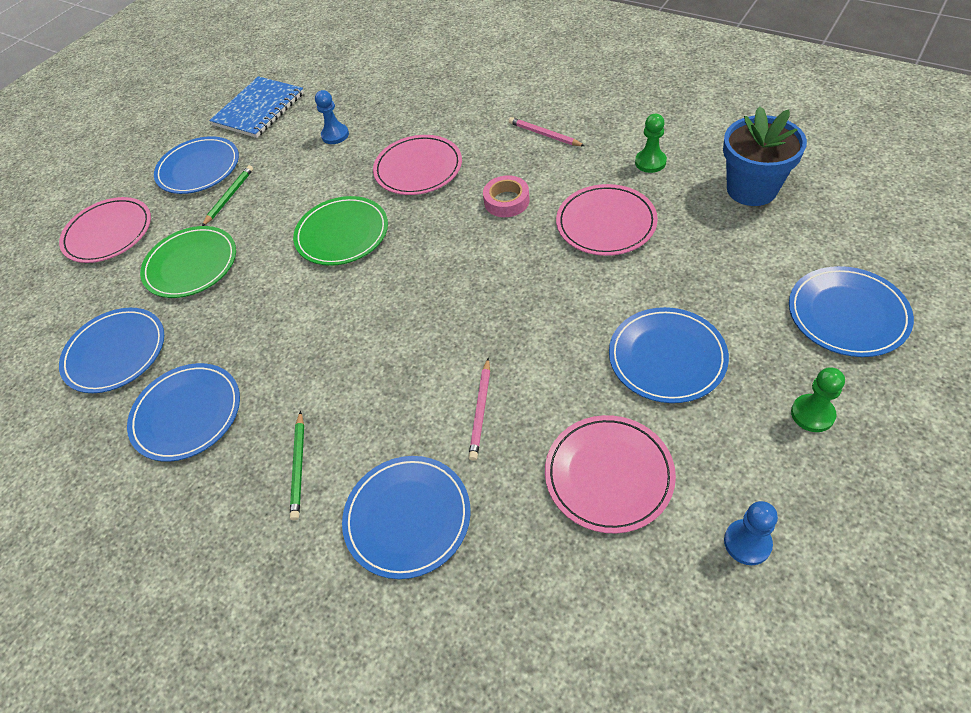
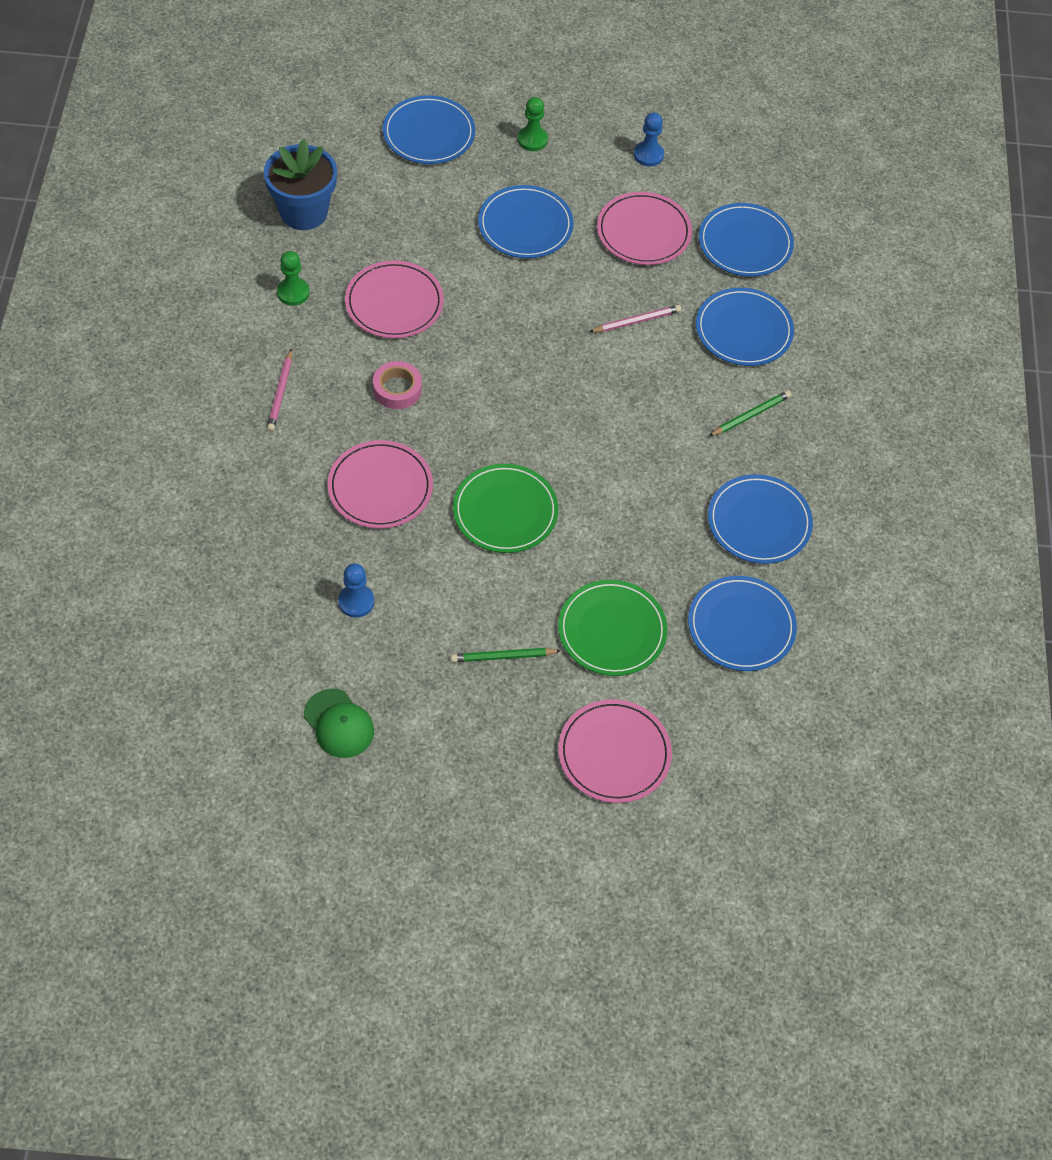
camera: 130 degrees left, 5 degrees up
(199, 168) = (474, 724): blue plate -> blue plate (745, 243)
(259, 109) = (339, 724): blue notebook -> green cap

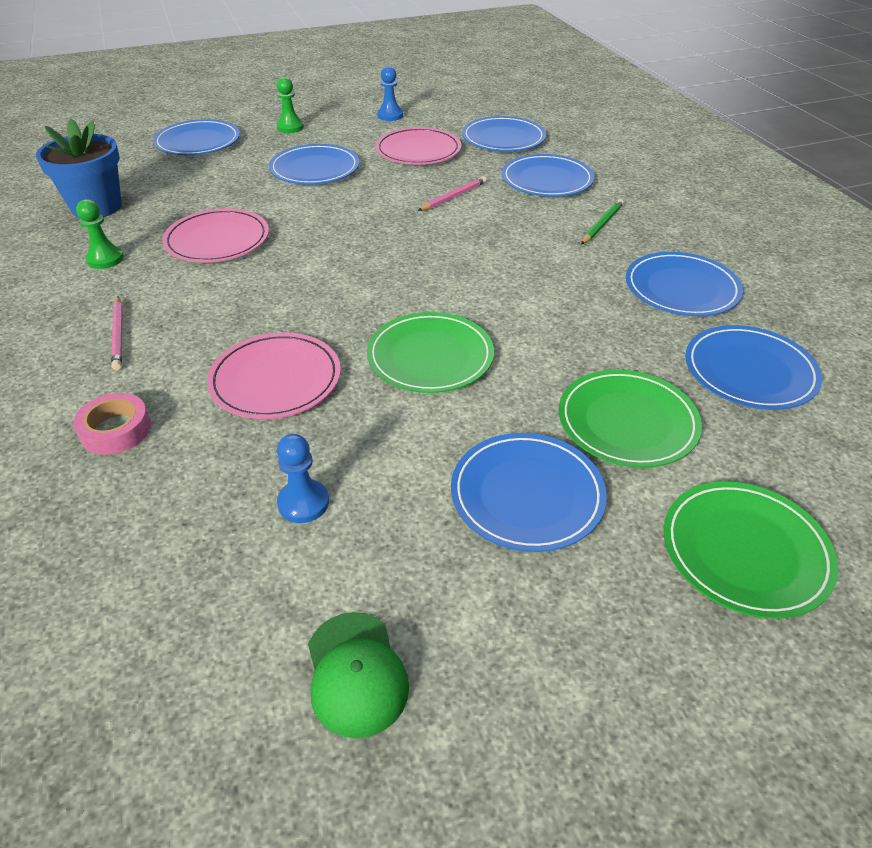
camera: 20 degrees left, 15 degrees down
(339, 724) = (356, 673): green cap -> green cap turned 45 degrees clockwise
(397, 389) = (253, 297): pink tape -> pink tape (116, 430)
(503, 657) = (527, 495): green pencil -> blue plate
(614, 753) = (745, 551): pink plate -> green plate

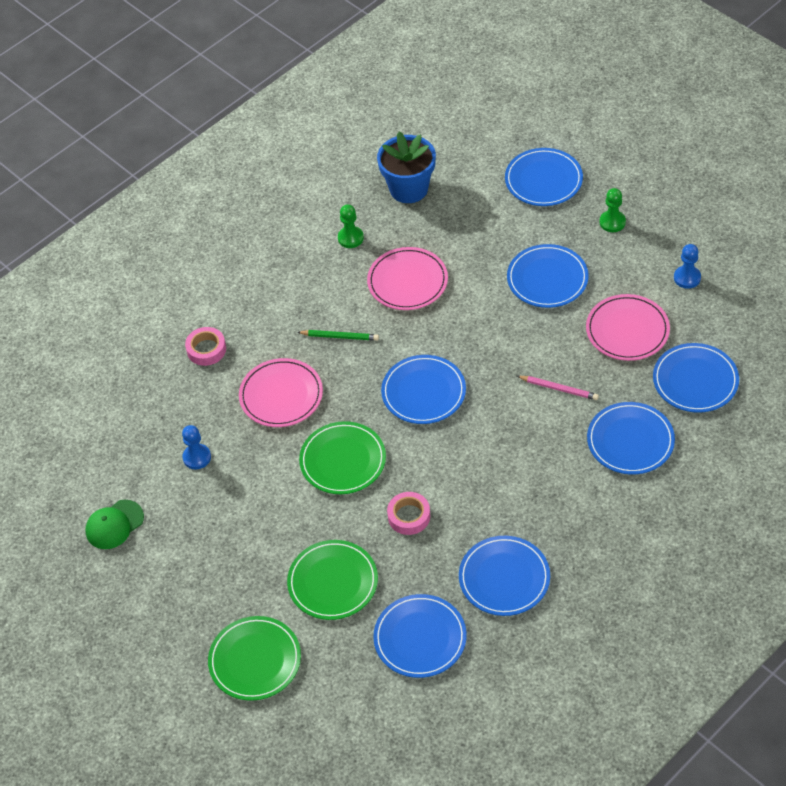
camera: 70 degrees right, 10 degrees up
(118, 335) = (280, 298): pink pencil -> none
(527, 495) = (249, 551): blue plate -> blue plate (423, 392)
(555, 329) = (409, 516): none -> pink tape
(602, 224) = (574, 502): green pencil -> green pencil (340, 336)

